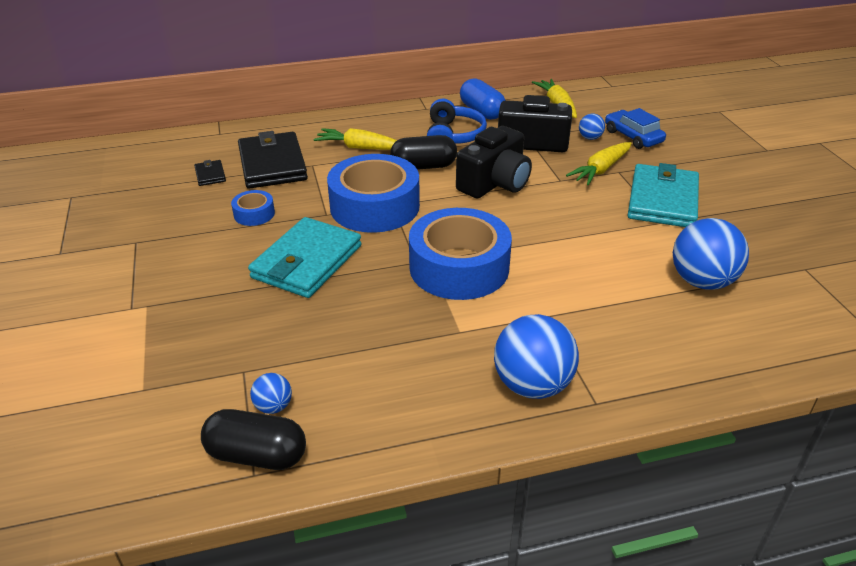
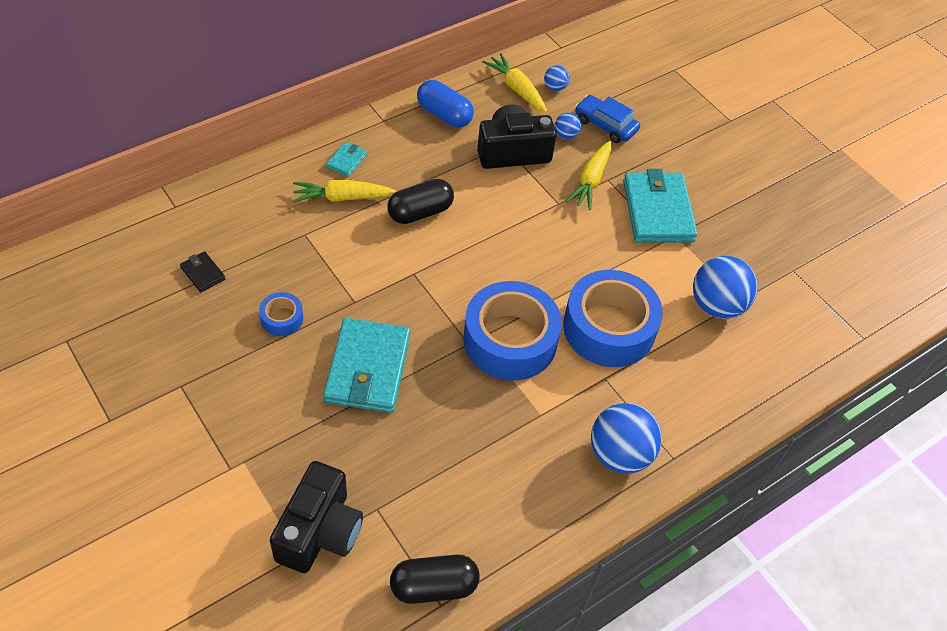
camera: 25 degrees left, 15 degrees up
(272, 164) = (261, 243): black wallet -> none
(273, 406) = (422, 537): blue ball -> blue ball (555, 88)
(374, 206) = (397, 280): blue tape -> blue tape (609, 328)
(378, 127) = (346, 161): none -> turquoise wallet
(453, 136) = (431, 159): blue headphones -> none
(495, 183) = (499, 221): black camera -> black camera (319, 532)

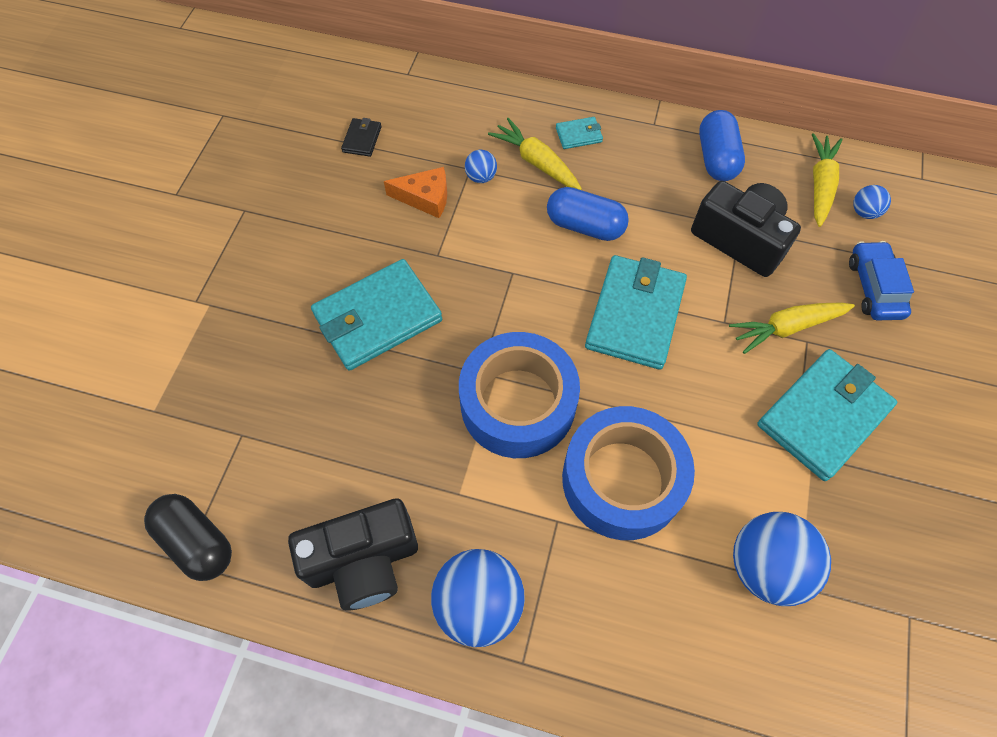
camera: 55 degrees right, 10 degrees up
(282, 318) = (369, 221): blue tape -> none
(299, 275) = (425, 198): none -> orange cheese
(319, 532) = (185, 409): black camera -> black camera (363, 561)
(420, 212) = (585, 226): black capsule -> blue capsule
(509, 238) = (635, 314): none -> turquoise wallet
(566, 135) = (816, 265): blue ball -> blue ball (481, 177)

